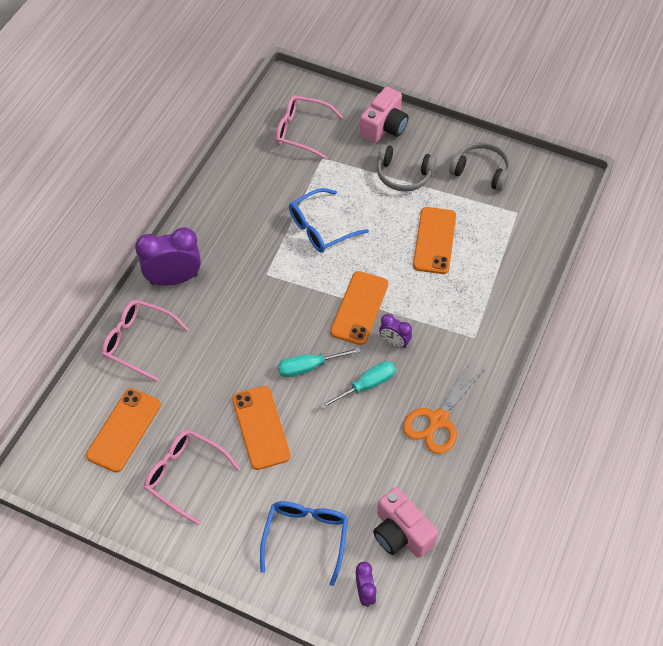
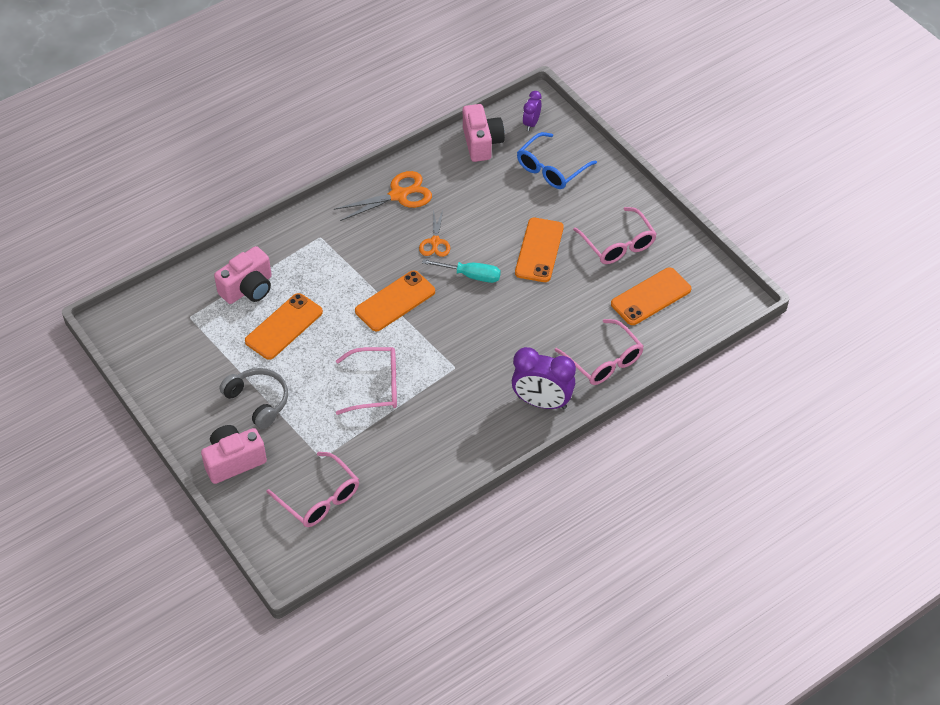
camera: 150 degrees left, 5 degrees down
(321, 228) = (376, 386): blue glasses -> pink glasses
(366, 386) = (435, 242): turquoise screwdriver -> orange scissors
(394, 342) = (387, 262): purple clock -> none
(481, 171) = (184, 369): grey headphones -> none
(492, 258) = (248, 288): none -> pink camera

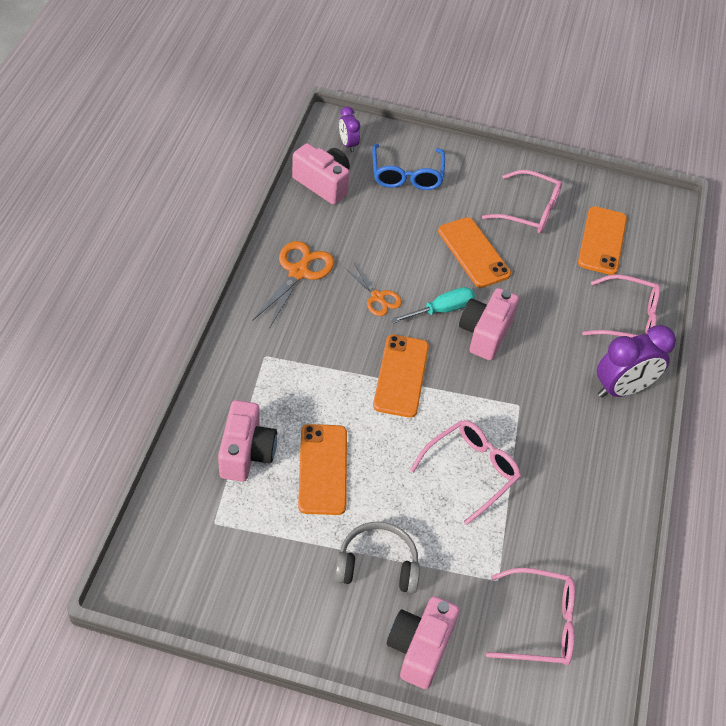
camera: 45 degrees left, 0 degrees up
(484, 308) = (485, 333): none -> pink camera

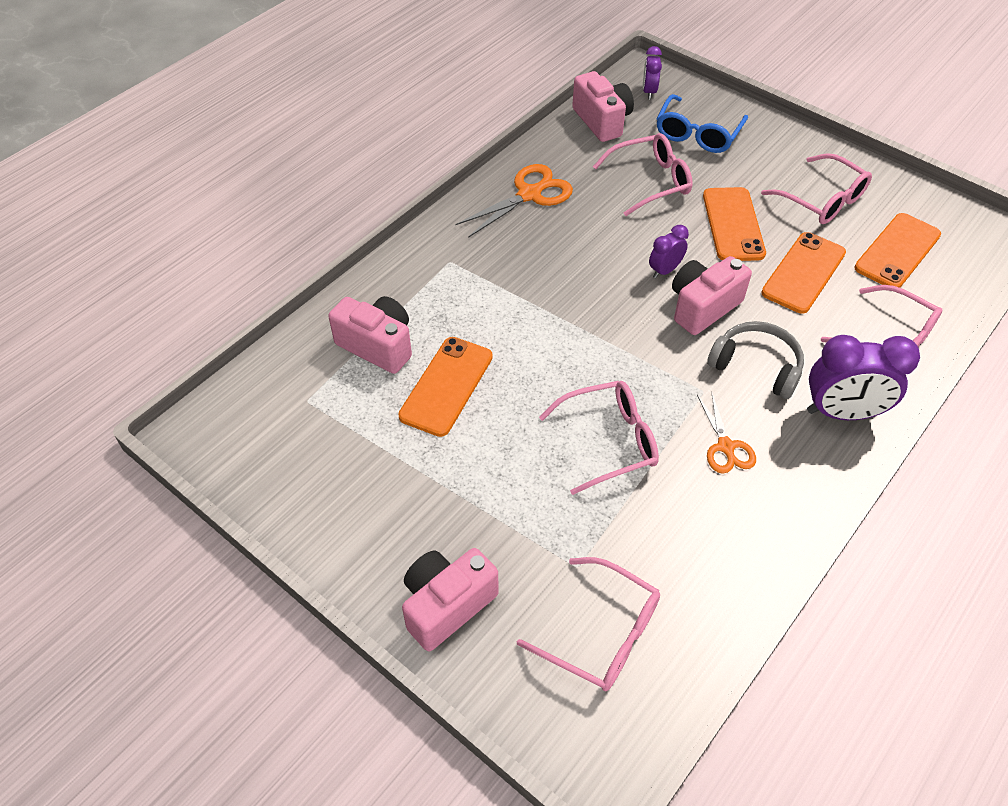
camera: 30 degrees right, 0 degrees up
(246, 453) = (377, 345): pink camera -> pink camera turned 90 degrees counterclockwise
(377, 297) = (600, 239): orange scissors -> orange scissors (725, 446)
(377, 565) = (449, 501): grey headphones -> grey headphones (756, 366)
(391, 231) = (650, 181): none -> pink glasses
(401, 376) = (583, 321): orange phone -> orange phone (803, 273)
(441, 310) = (664, 270): turquoise screwdriver -> purple clock

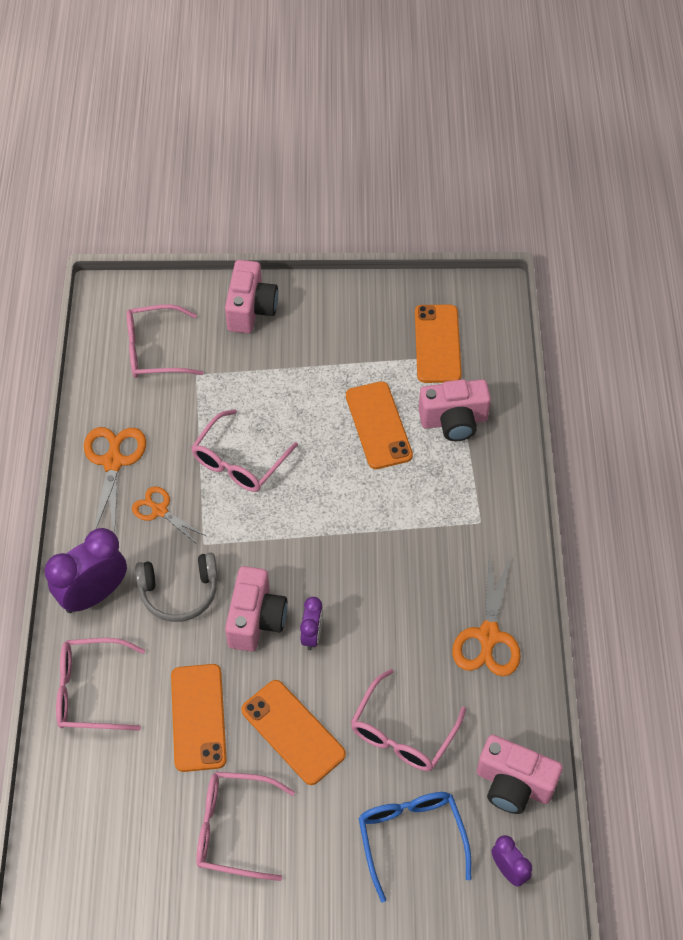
camera: 140 degrees right, 5 degrees up
(742, 528) = (113, 462): none -> orange scissors
(897, 251) = (130, 807): orange phone -> orange phone (437, 344)

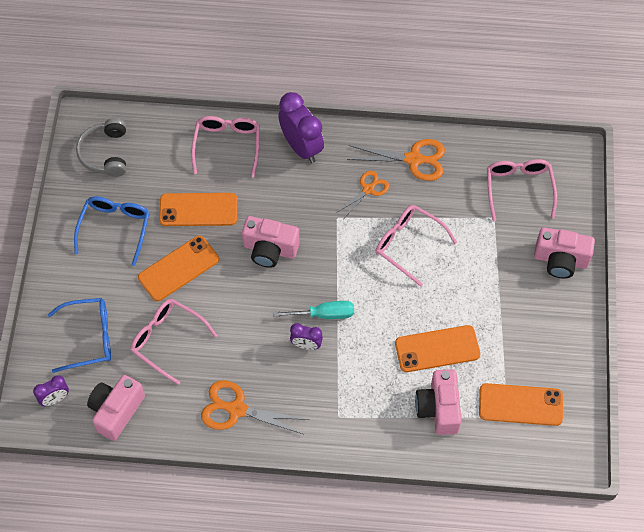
camera: 95 degrees right, 5 degrees up
(179, 592) = (297, 200): grey headphones -> grey headphones (105, 153)
(234, 829) = (115, 228): pink glasses -> blue glasses
(312, 635) = (252, 286): purple clock -> purple clock (306, 345)
(345, 548) = (323, 314): none -> turquoise screwdriver

